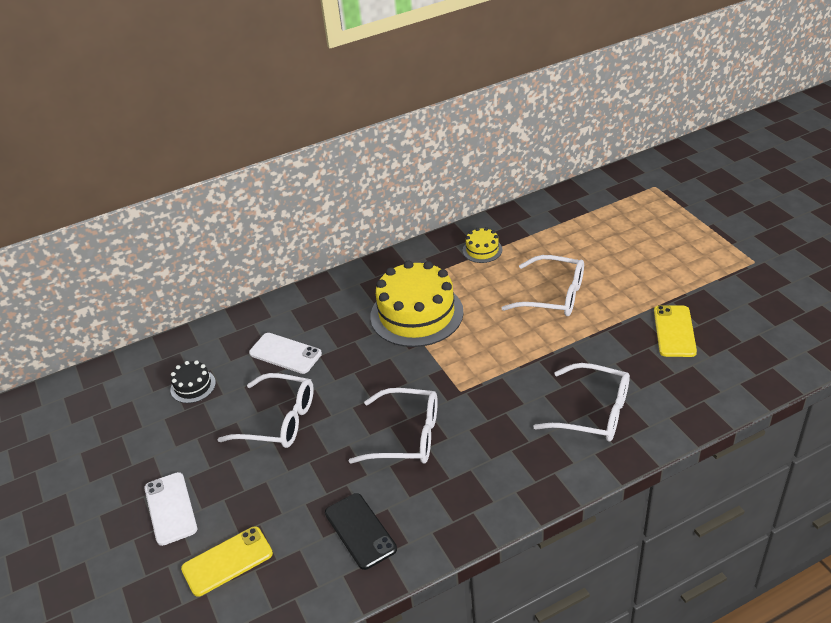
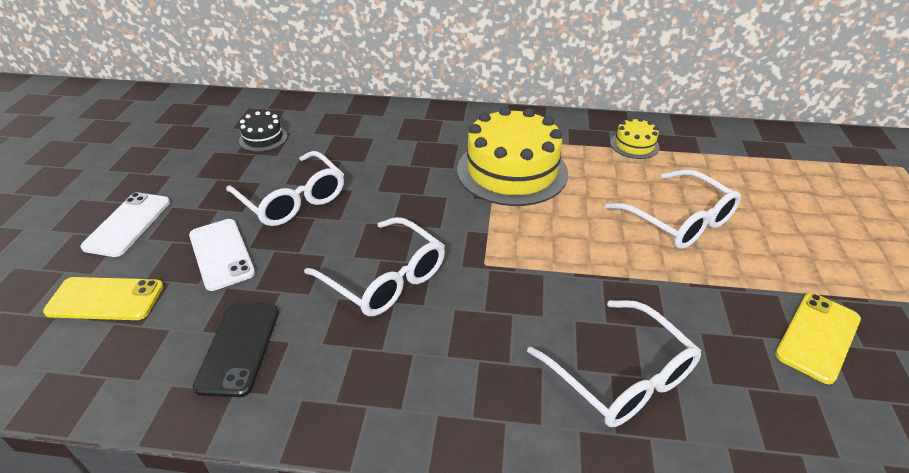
camera: 30 degrees right, 0 degrees up
(285, 353) = (361, 148): white phone -> white phone (221, 254)

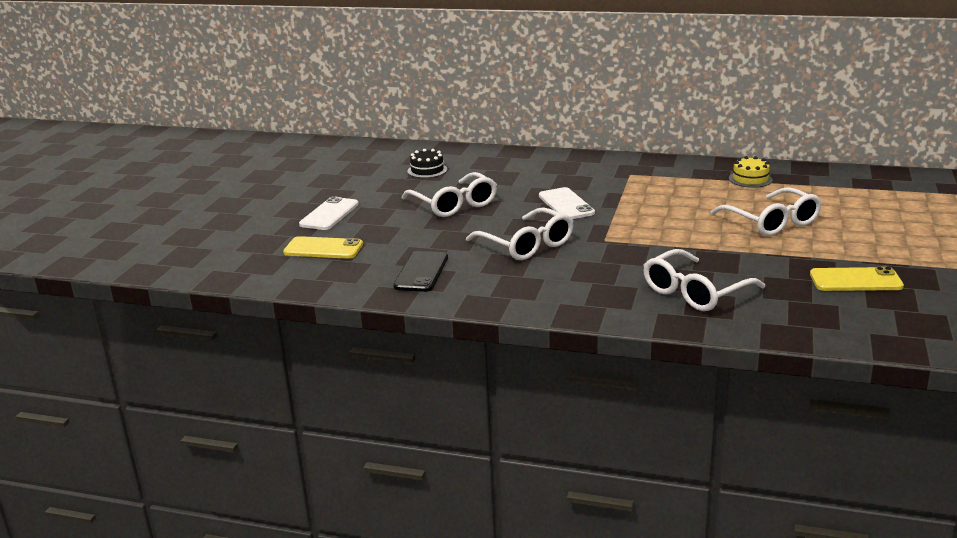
camera: 10 degrees right, 15 degrees down
(221, 254) = (402, 230): white phone -> white phone (566, 204)
(512, 171) = (637, 192): yellow cake -> none
(621, 376) = (695, 292): white glasses -> white glasses turned 75 degrees clockwise
(818, 337) = (855, 280): yellow phone -> yellow phone turned 45 degrees clockwise

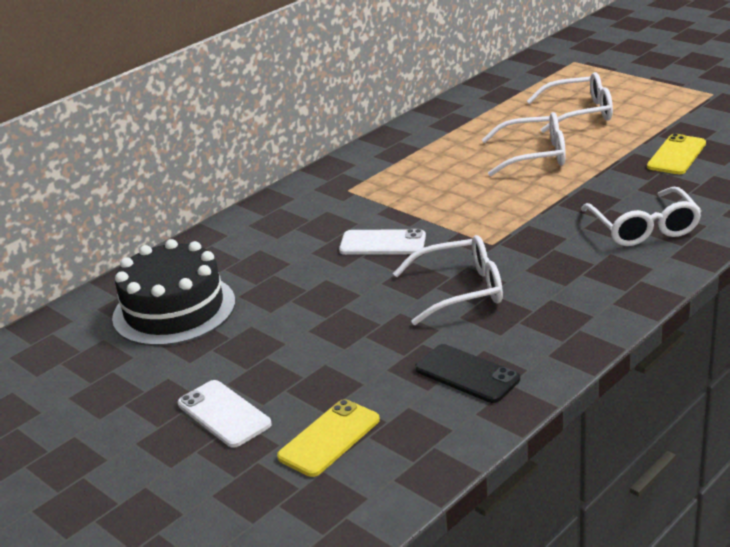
camera: 60 degrees left, 5 degrees up
(427, 170) = (174, 309): black cake -> black cake, size x2.18
(454, 204) = (302, 312): white glasses -> white glasses (579, 113)
(750, 179) = (431, 138): yellow cake -> none

